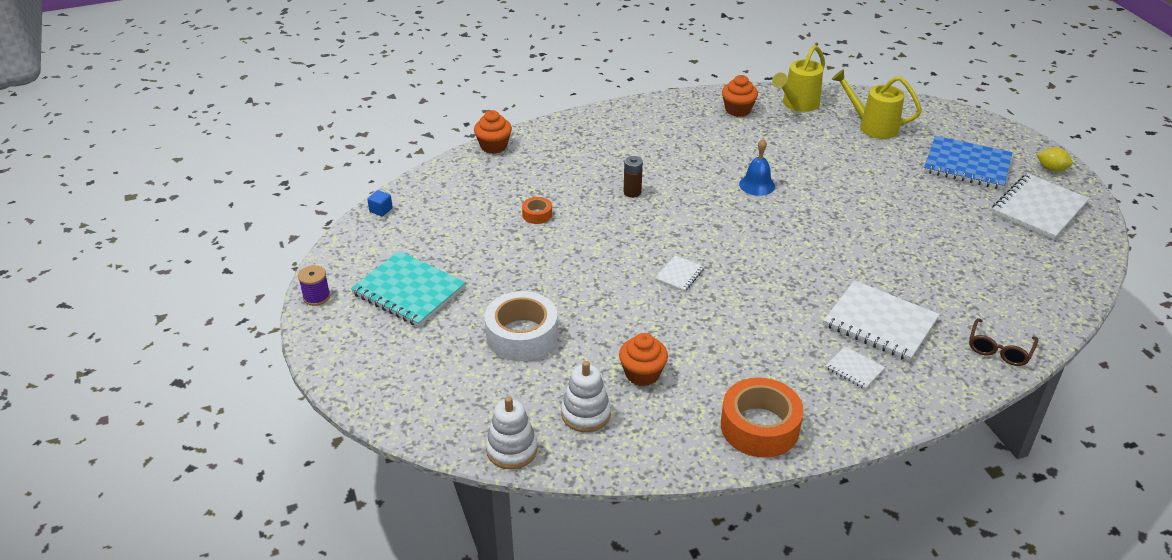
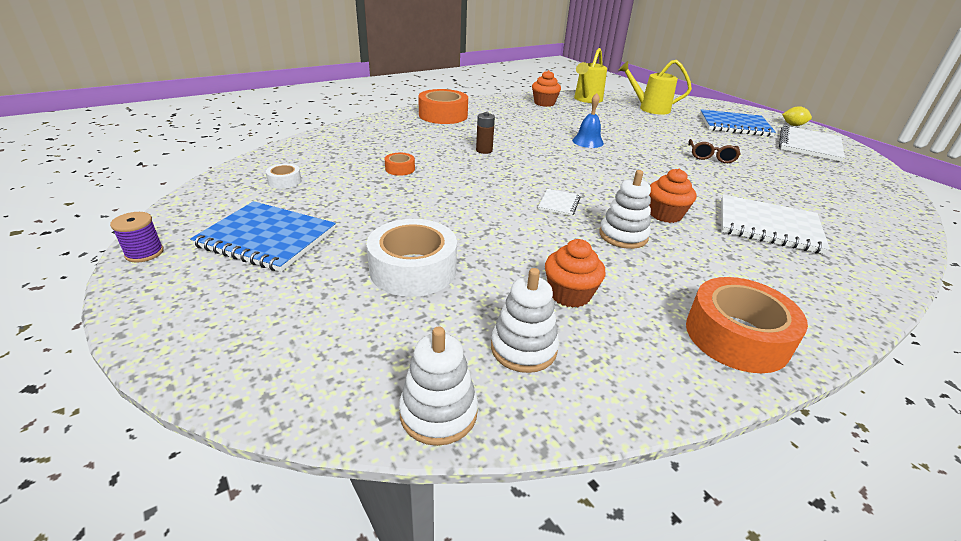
camera: 15 degrees left, 5 degrees down
(381, 210) = (233, 174): blue cube -> none
(409, 291) = (267, 238): turquoise notebook -> blue notebook
(426, 224) = (284, 181): none -> white tape
(493, 146) = (346, 128): orange cupcake -> orange cupcake (665, 215)
(605, 129) = (443, 115): none -> orange tape
(722, 319) = (623, 236): none -> white stacking toy
(854, 369) = (781, 266): white notebook -> none
(999, 349) = (887, 237): brown glasses -> brown glasses (711, 157)

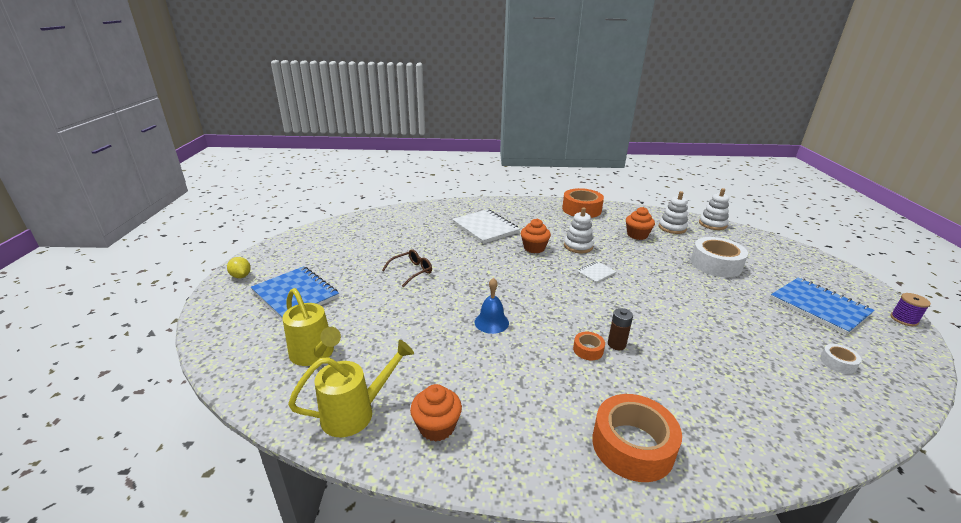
camera: 145 degrees left, 5 degrees down
(400, 169) = (717, 345): orange tape -> orange tape (588, 350)
(809, 145) = (302, 255): white notebook -> none

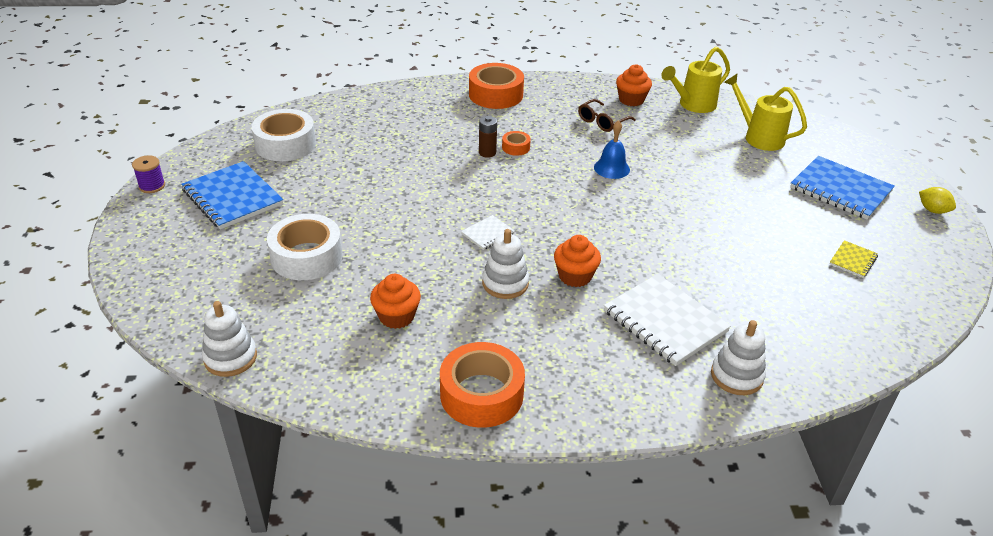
camera: 175 degrees right, 10 degrees up
(345, 249) = (853, 260): none -> yellow notebook
(411, 271) = (732, 226): brown glasses -> brown glasses (602, 121)
(672, 228) = (320, 341): white stacking toy -> white stacking toy (736, 376)
(838, 362) = (285, 144): white tape -> white tape, size x2.12

